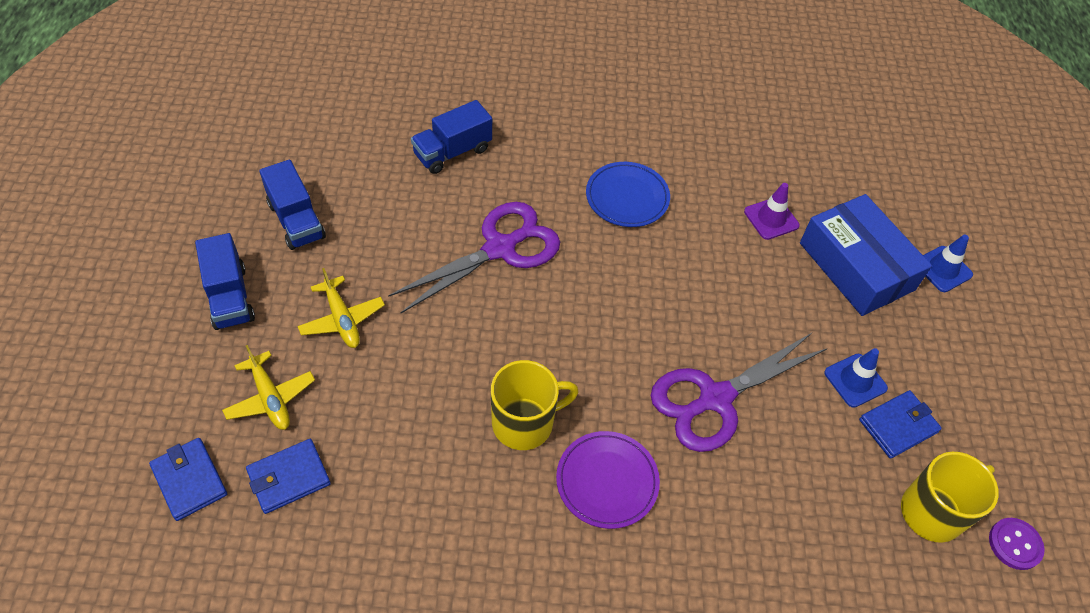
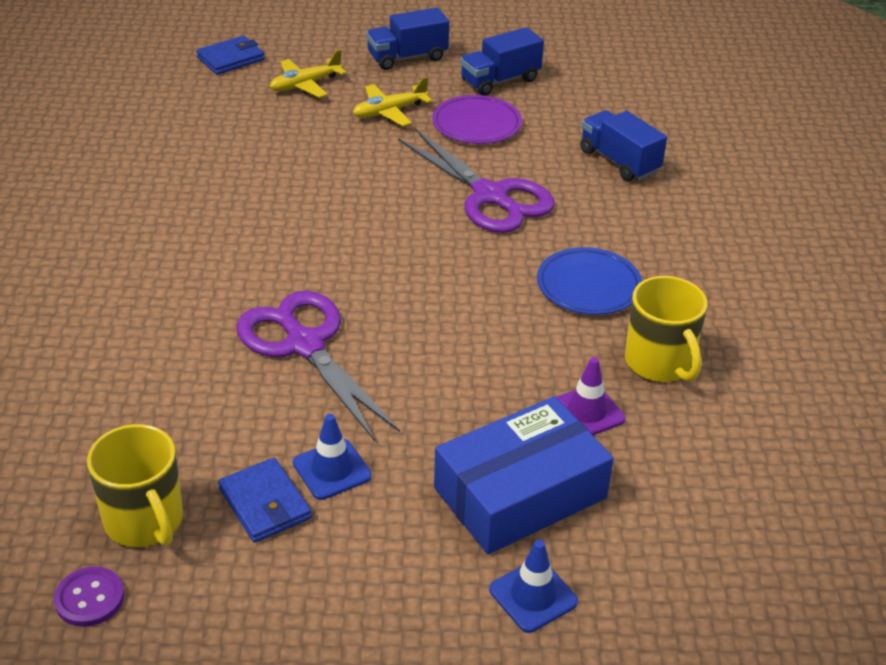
camera: 90 degrees right, 15 degrees down
(289, 478) = (229, 99): blue wallet -> none
(524, 423) = (277, 216): yellow mug -> yellow mug (660, 363)
(607, 481) = (210, 266): purple plate -> purple plate (476, 124)

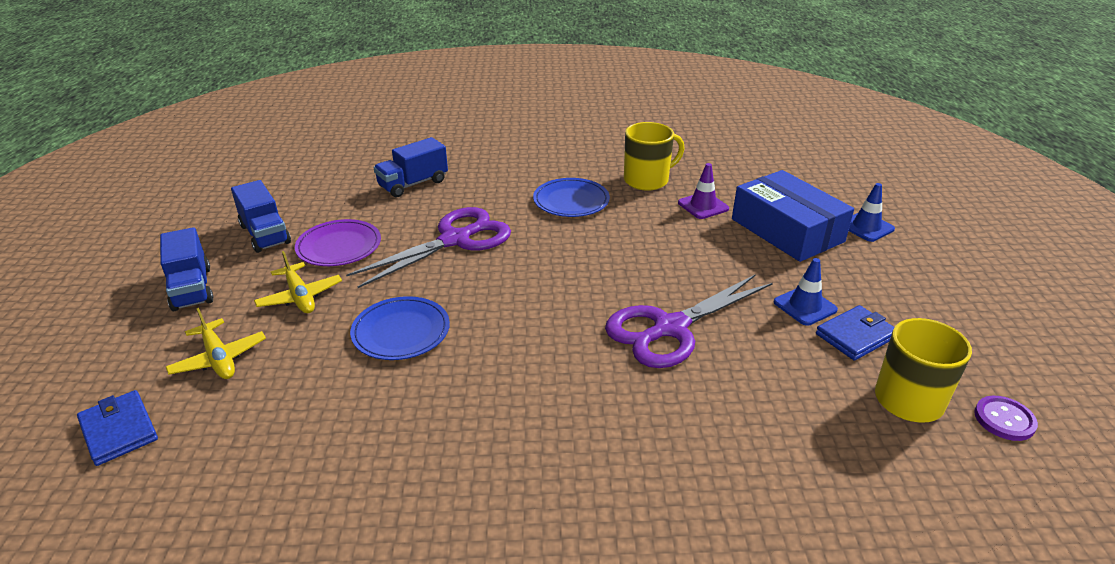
camera: 90 degrees left, 5 degrees down
(327, 170) = (401, 332): none -> blue plate

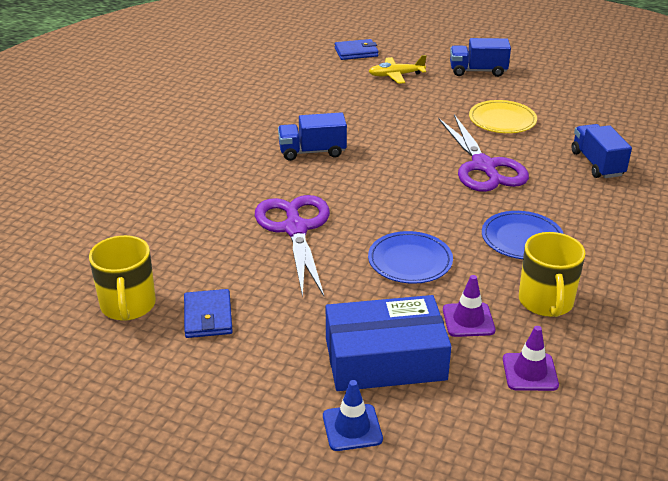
camera: 115 degrees right, 0 degrees up
(265, 234) = (537, 96): blue truck -> blue truck (312, 152)
(300, 296) = (444, 101): yellow plane -> none
(339, 246) = (502, 120): purple plate -> yellow plate
(401, 332) = (378, 128): blue plate -> blue plate (410, 261)
(730, 175) = (530, 372): none -> purple traffic cone
(805, 306) = (264, 308): blue traffic cone -> none
(1004, 420) = (67, 340): purple button -> none

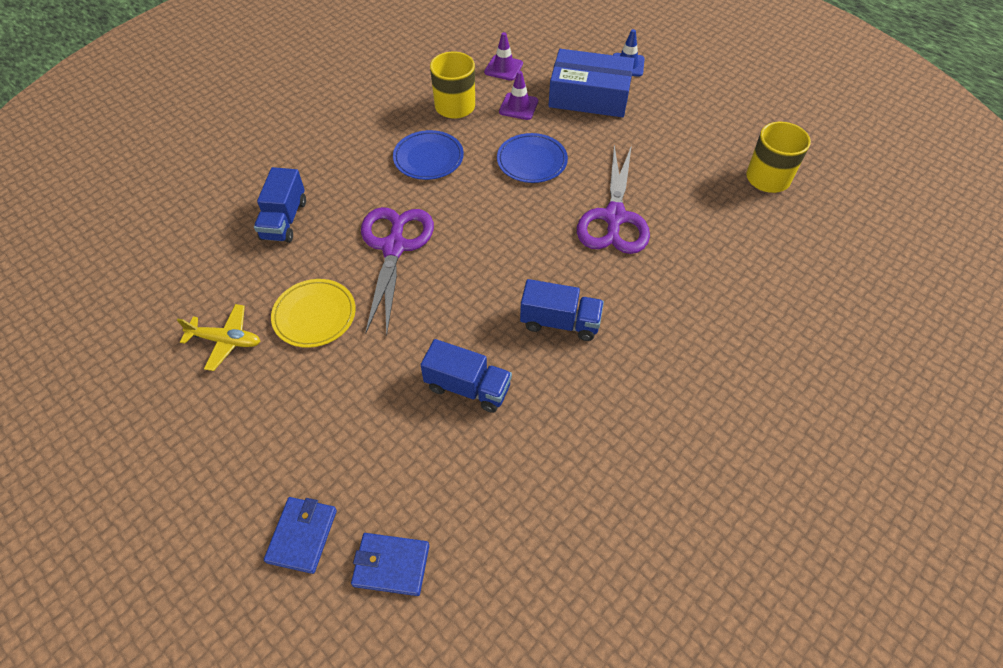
camera: 160 degrees left, 20 degrees up
(208, 316) = (705, 153): blue wallet -> blue wallet (302, 536)
(396, 75) = (373, 464): yellow plane -> yellow plane (226, 340)
(478, 71) = (253, 437): blue truck -> blue truck (467, 387)

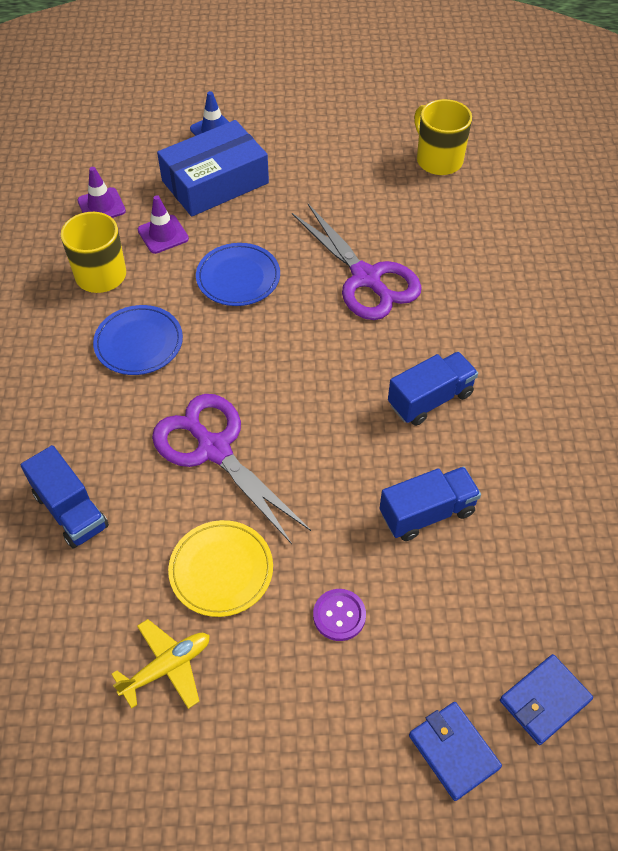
camera: 45 degrees left, 0 degrees up
(342, 397) = (339, 615): none -> purple button

